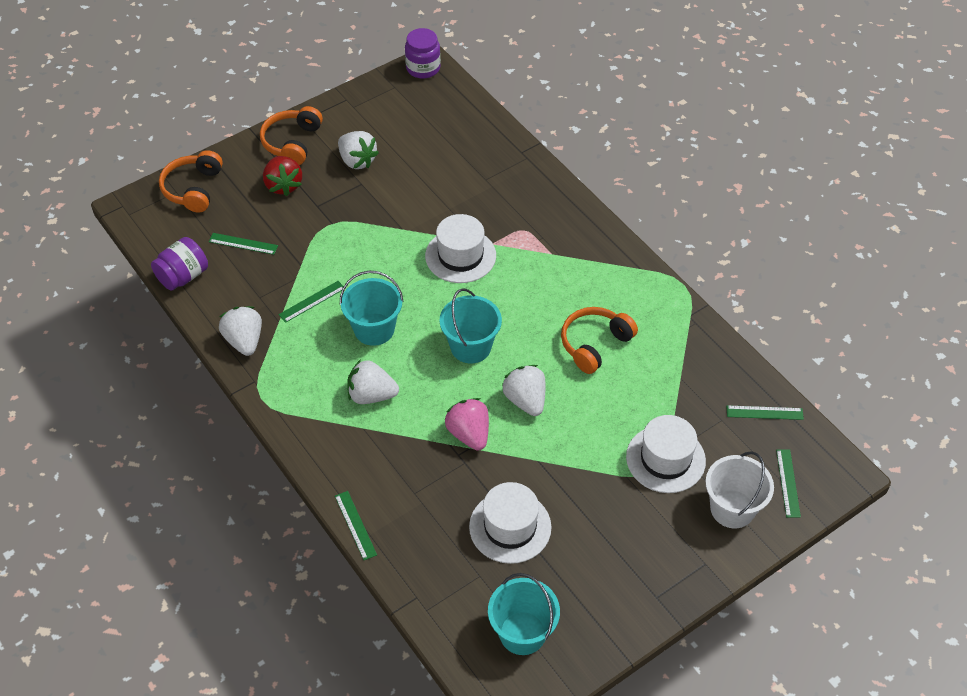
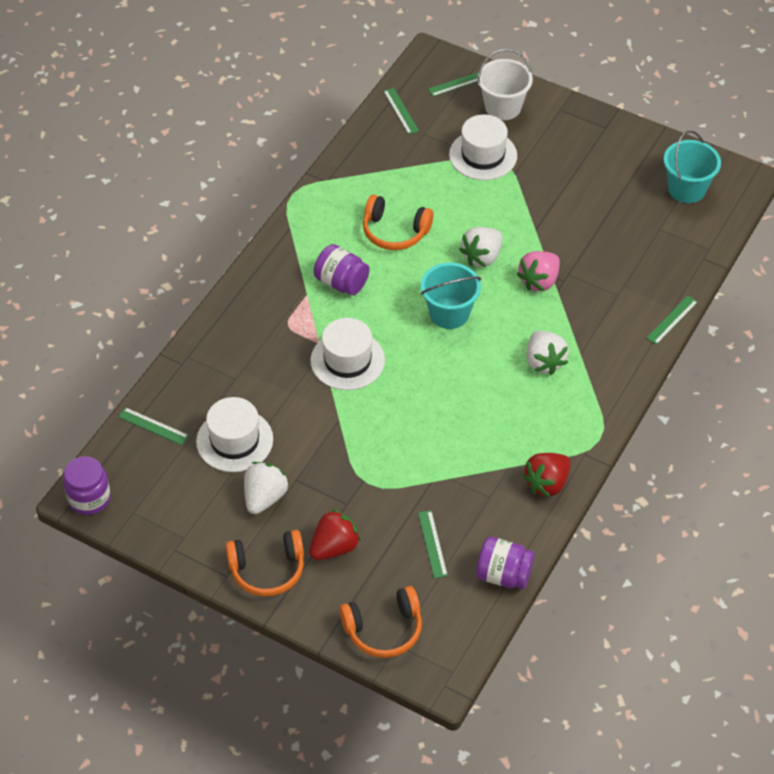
camera: 115 degrees left, 0 degrees up
(244, 341) = (547, 483): white strawberry -> red strawberry
(312, 301) = (470, 452): green ruler -> green ruler (153, 426)
(374, 329) = (472, 390): turquoise bucket -> none
(510, 527) = (606, 225): white hat -> white hat (234, 440)
(552, 282) = (341, 282): none -> purple jar

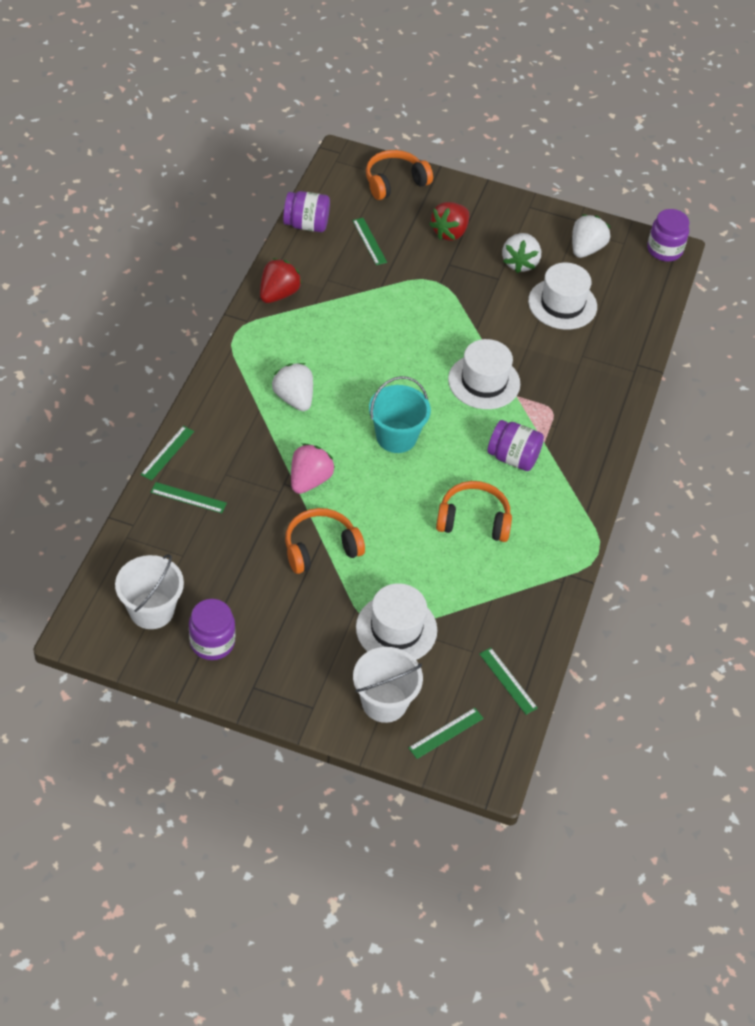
camera: 165 degrees right, 0 degrees up
(153, 426) = (638, 309): green ruler -> green ruler (188, 497)
(267, 569) = (499, 213): orange headphones -> orange headphones (320, 548)
(482, 257) = (374, 501): white strawberry -> white strawberry (586, 249)
(636, 161) = (212, 642): none -> purple jar
(686, 189) = (151, 610): turquoise bucket -> white bucket

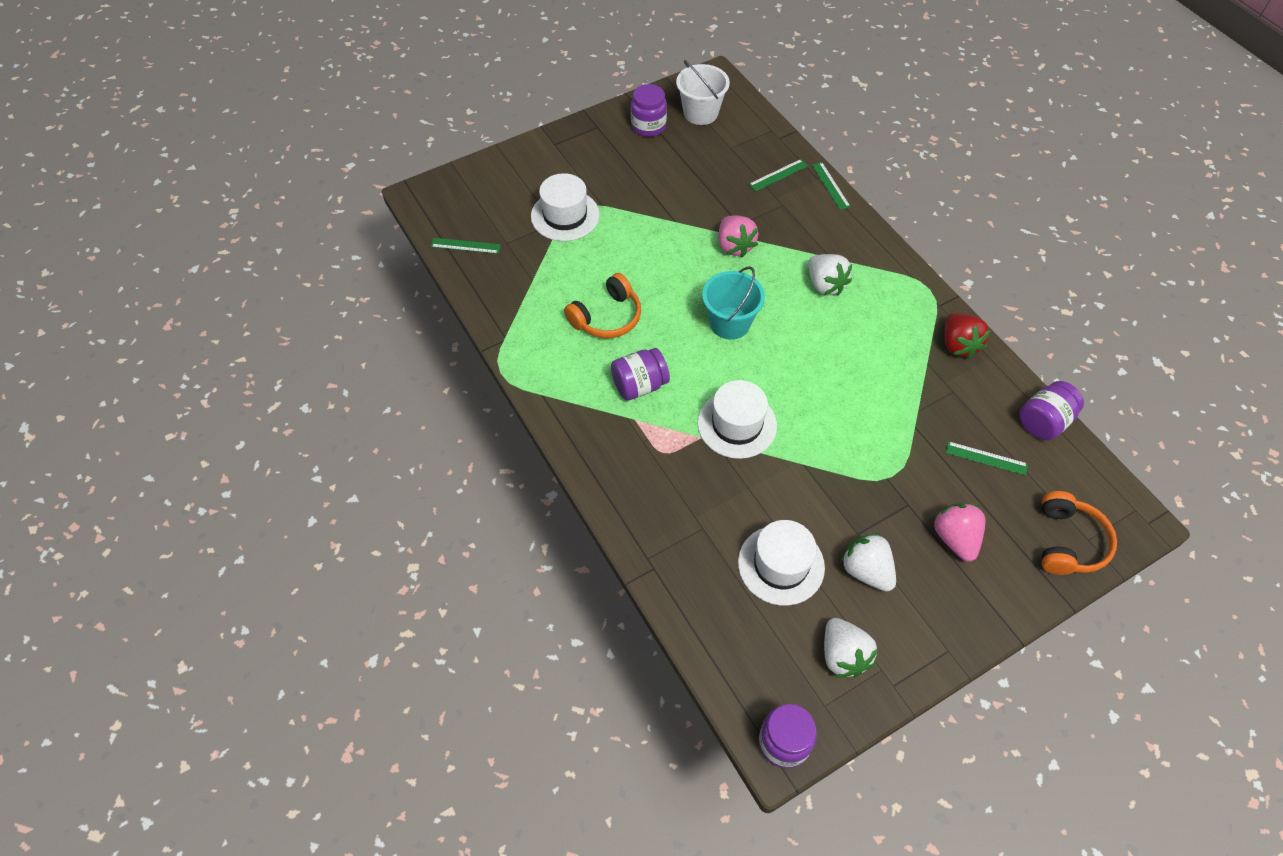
camera: 135 degrees right, 5 degrees up
(294, 398) = (825, 285): white strawberry -> white strawberry turned 45 degrees clockwise
(320, 548) = (668, 217): orange headphones -> none
(384, 702) = (520, 177): white bucket -> none
(446, 733) = (468, 192): green ruler -> none
(450, 232) = (955, 538): red strawberry -> pink strawberry

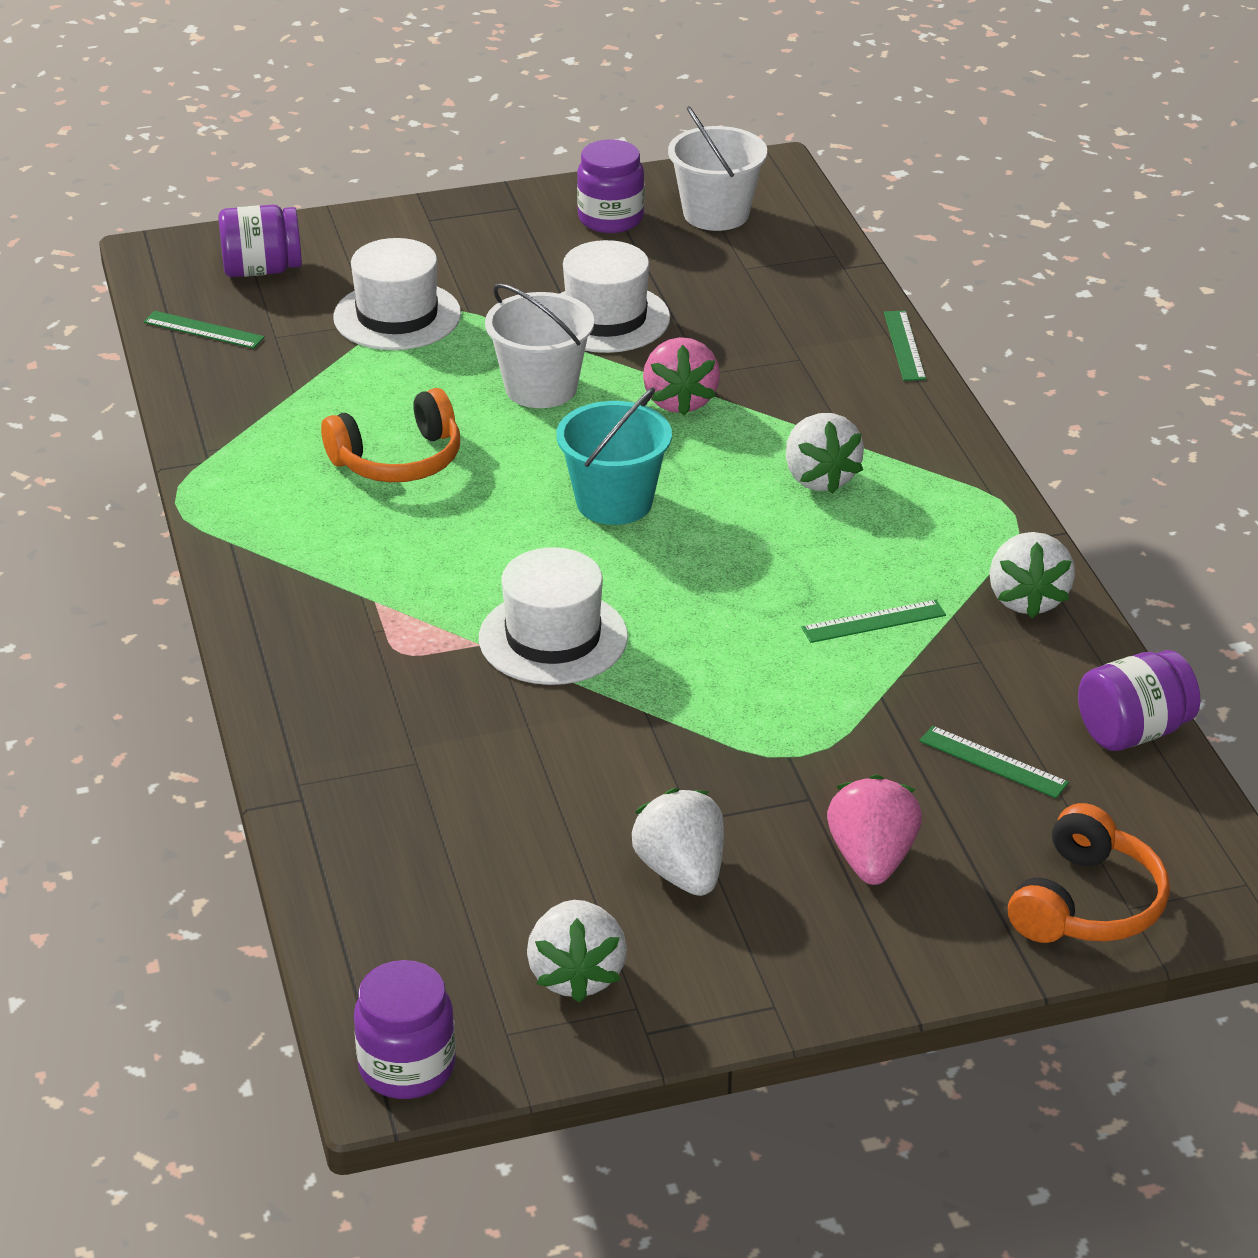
camera: 15 degrees right, 20 degrees down
(639, 385) = (407, 558): purple jar -> purple jar (262, 270)
(660, 251) = (541, 388): none -> white bucket
(778, 175) = (813, 317): green ruler -> green ruler (873, 621)
(781, 565) = (530, 835): white hat -> white hat (606, 318)
(958, 345) = (1027, 599): red strawberry -> white strawberry

